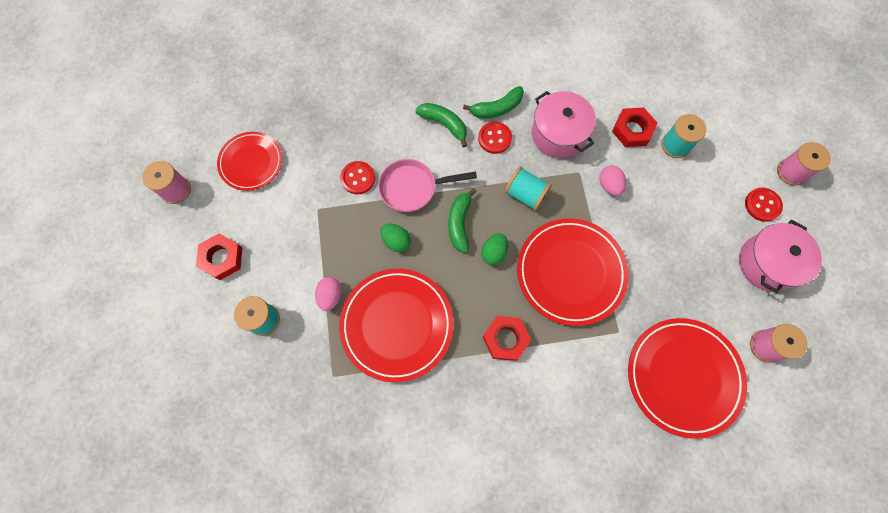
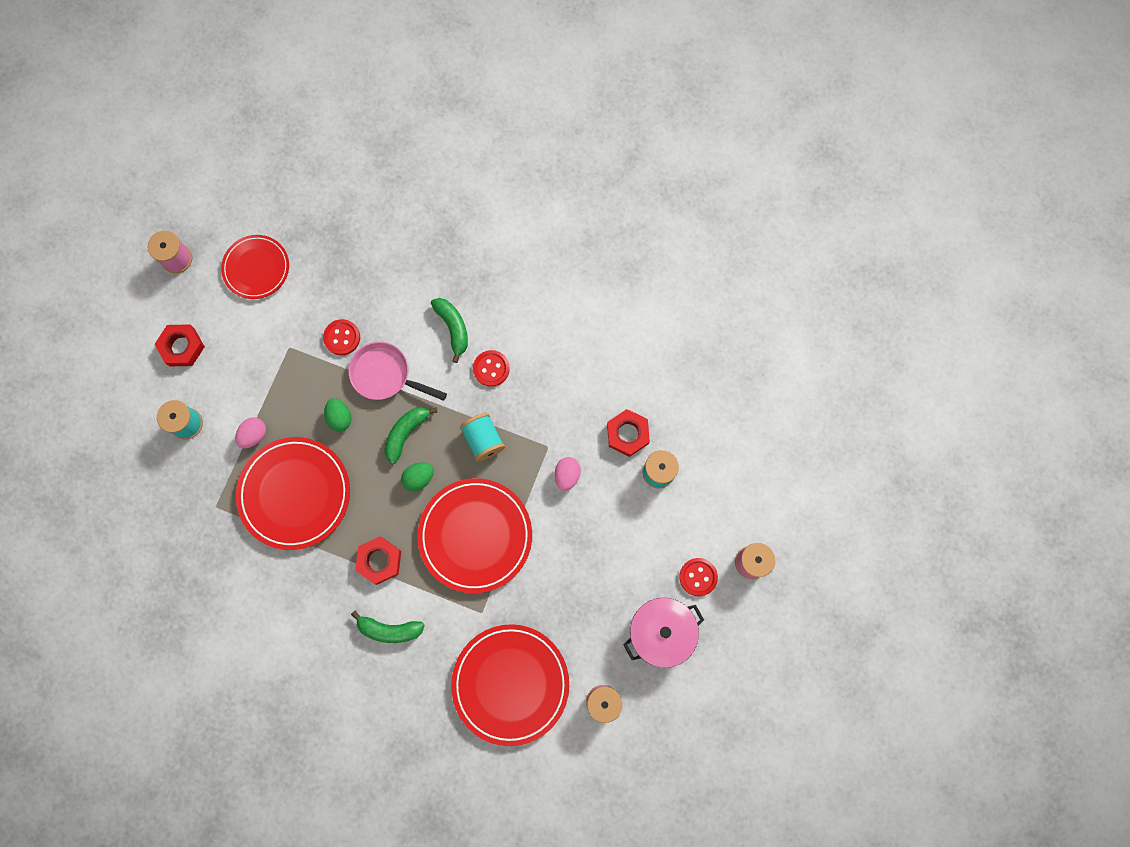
camera: 30 degrees right, 5 degrees up
(497, 108) = (513, 339): green banana -> green banana (389, 629)
(558, 134) = (554, 398): pink pot -> none

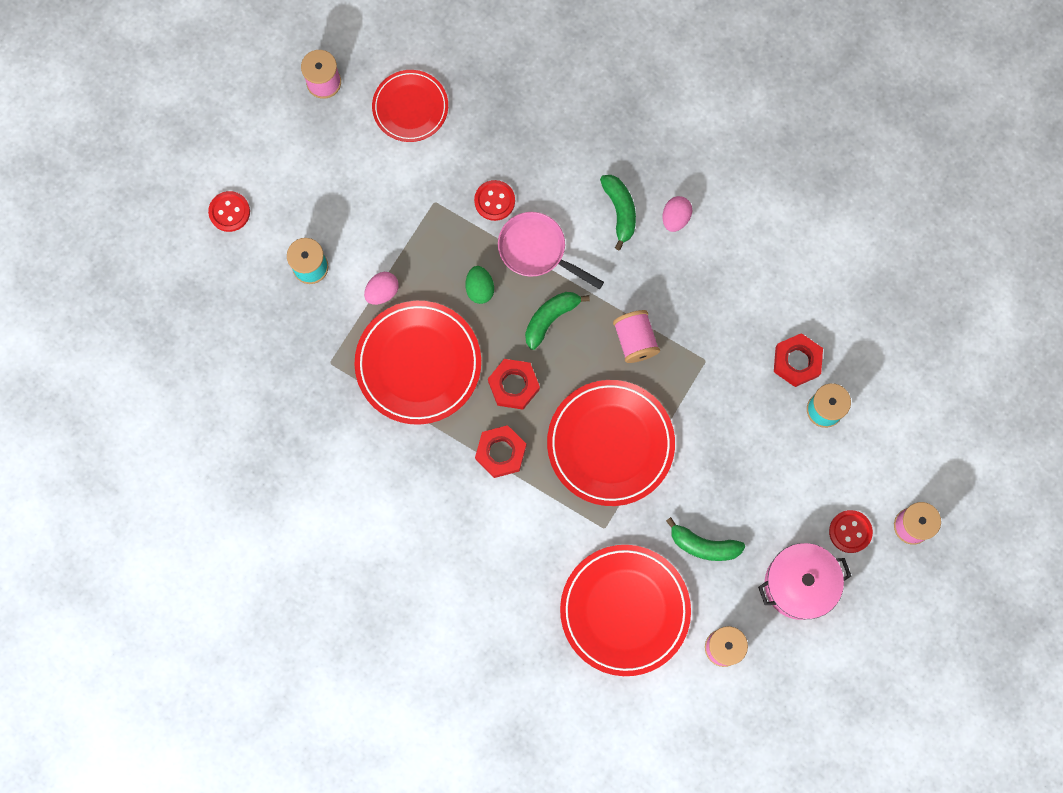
camera: 10 degrees right, 0 degrees up
(182, 347) = (316, 181): red nut -> red nut (513, 385)
(389, 629) = (501, 529): green banana -> green banana (703, 545)
(419, 478) = (557, 370): green egg -> none
(483, 440) = (635, 341): turquoise spool -> pink spool
(491, 368) = (655, 263): red button -> red button (229, 212)
(567, 475) = (722, 395): pink egg -> pink egg (675, 218)

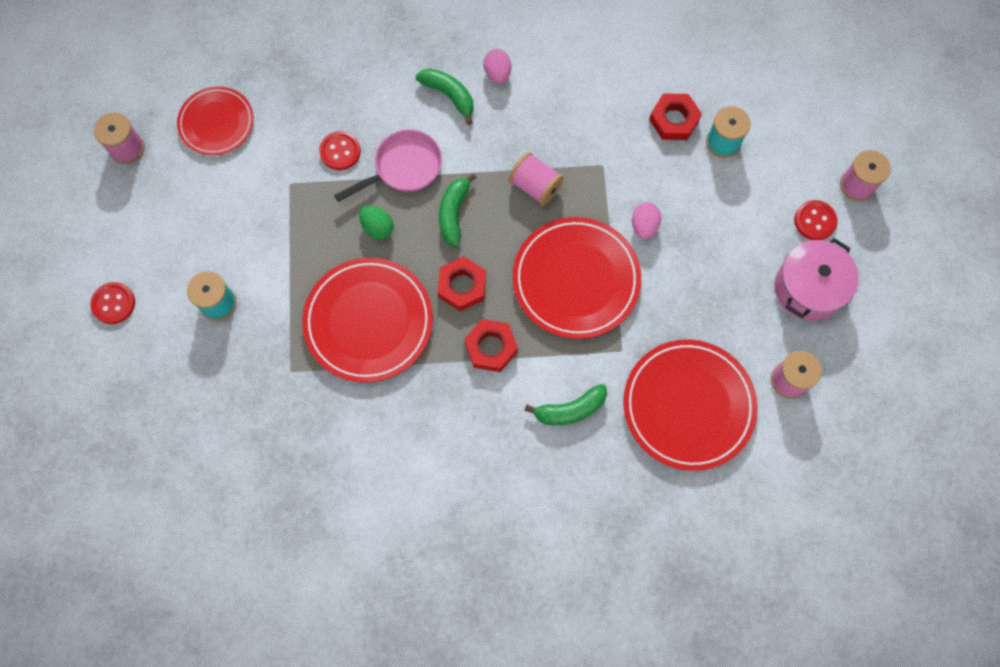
camera: 35 degrees left, 5 degrees down
(382, 292) = (296, 283): pink egg -> pink egg (644, 226)
(537, 250) = (403, 168): pink pan -> pink pan turned 150 degrees clockwise
(703, 545) = (711, 309): green banana -> green banana (570, 410)

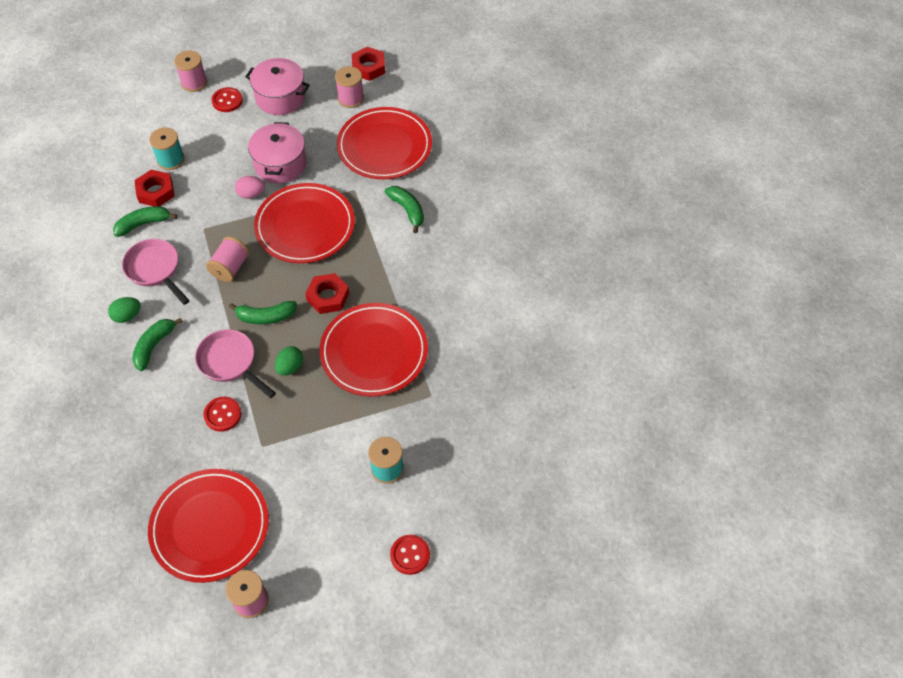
camera: 105 degrees left, 15 degrees down
(216, 123) = (210, 527): red plate -> red plate, size x1.60
(491, 347) = (373, 267): red nut -> red nut (368, 67)
(497, 73) = (127, 316): pink egg -> green egg
(554, 107) = (155, 270): none -> pink pan
(626, 102) = (143, 224): none -> green banana
(686, 268) = (280, 164): none -> pink pot

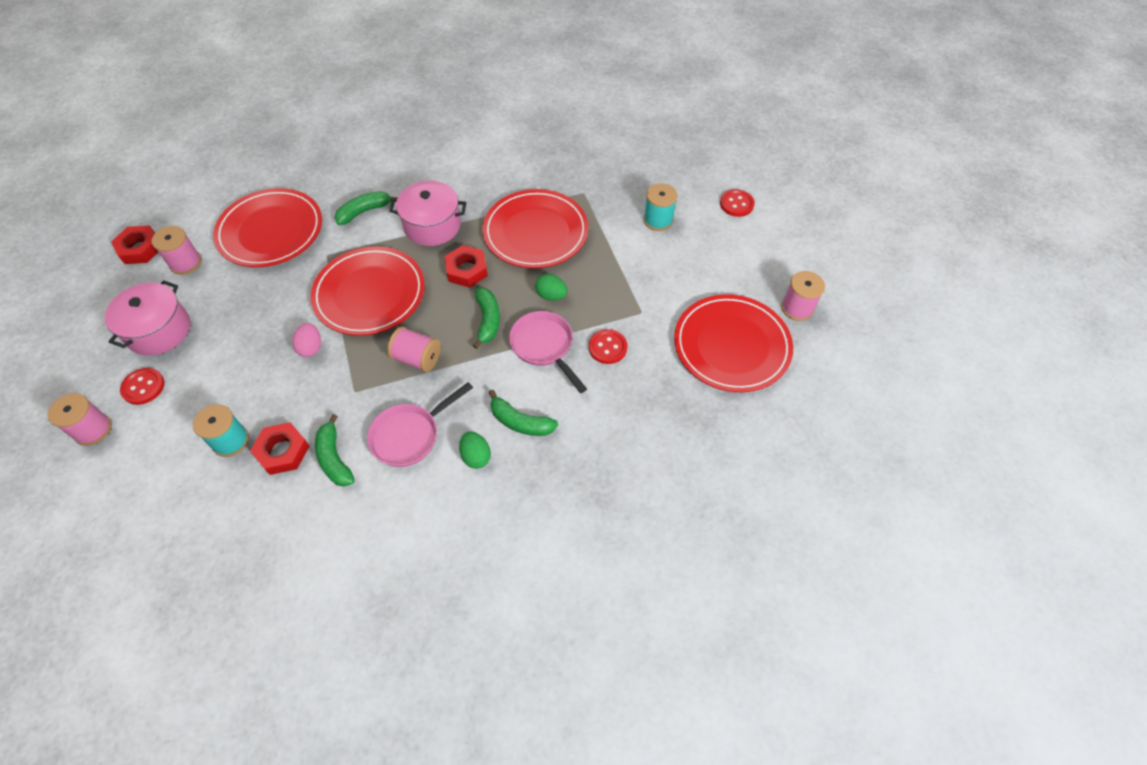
camera: 90 degrees left, 0 degrees up
(230, 362) = (544, 347): pink pan -> pink pan turned 105 degrees clockwise
(280, 164) = (271, 323): pink pot -> pink pot (432, 226)

